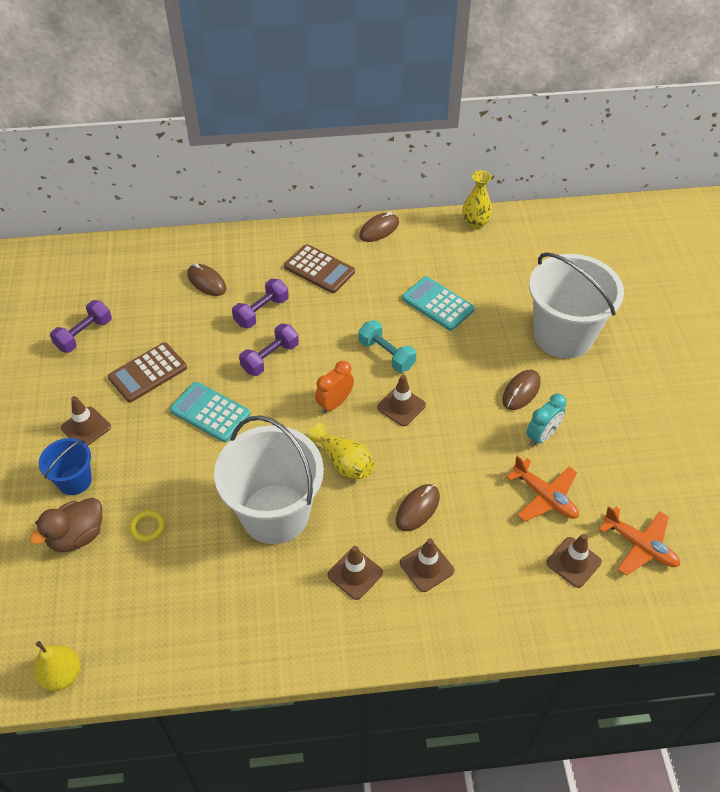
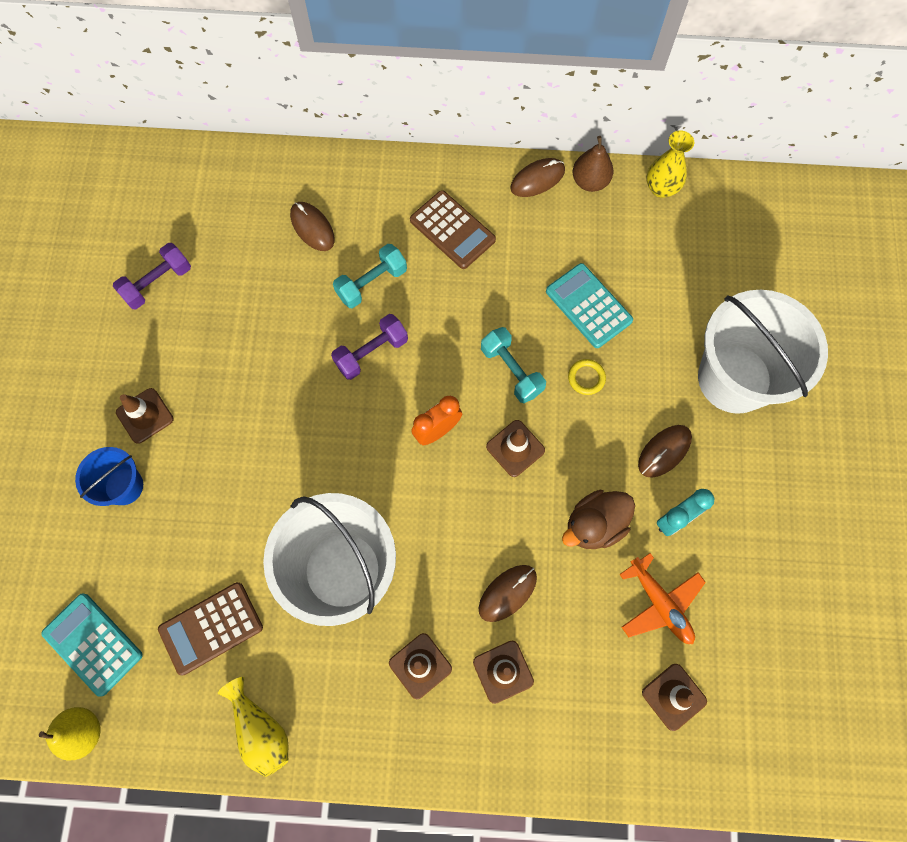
camera: 10 degrees right, 20 degrees up
(77, 536) = (118, 560): brown duck -> brown duck (594, 525)
(147, 373) = (225, 350): brown calculator -> brown calculator (211, 628)
(148, 527) = (198, 563): yellow ring -> yellow ring (586, 378)
(210, 412) = (289, 418): turquoise calculator -> turquoise calculator (93, 644)
(261, 312) = (371, 283): purple dumbbell -> turquoise dumbbell
(344, 462) = (434, 515): yellow vase -> yellow vase (261, 729)
(420, 226) = (590, 181): none -> brown pear
(640, 545) = (757, 689): orange plane -> none

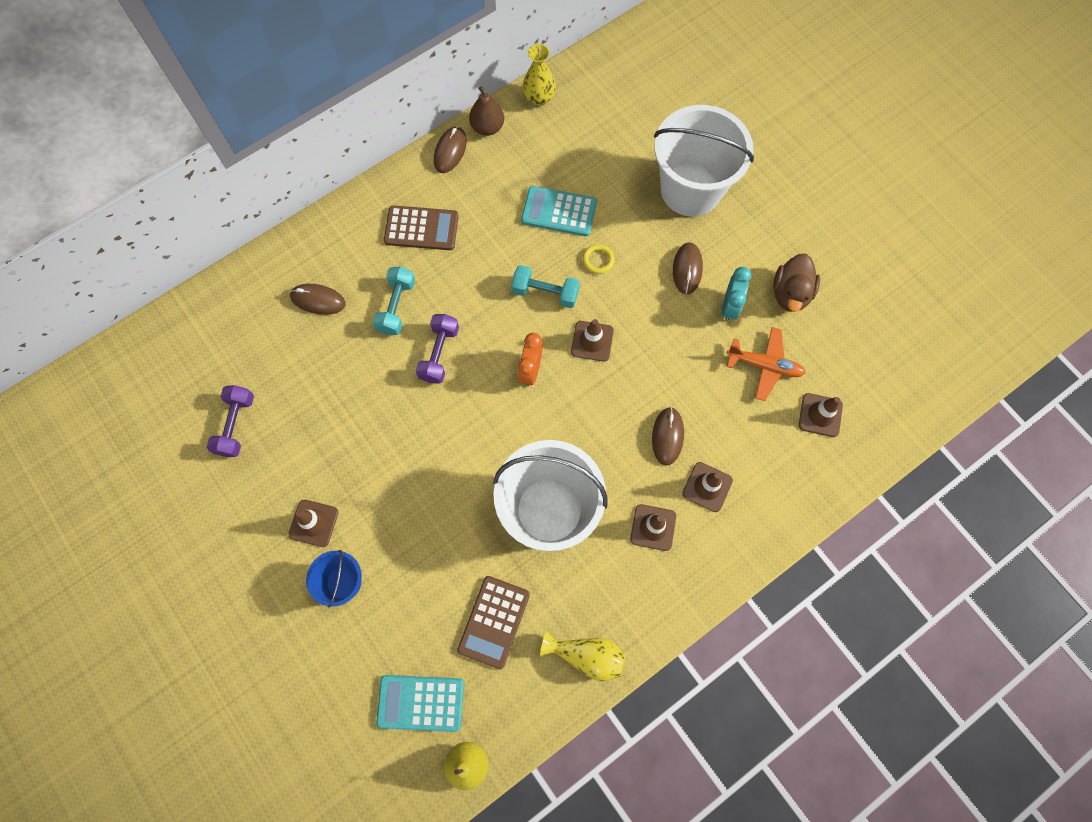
camera: 40 degrees left, 0 degrees up
(594, 525) = (684, 349): brown duck -> brown duck (790, 293)

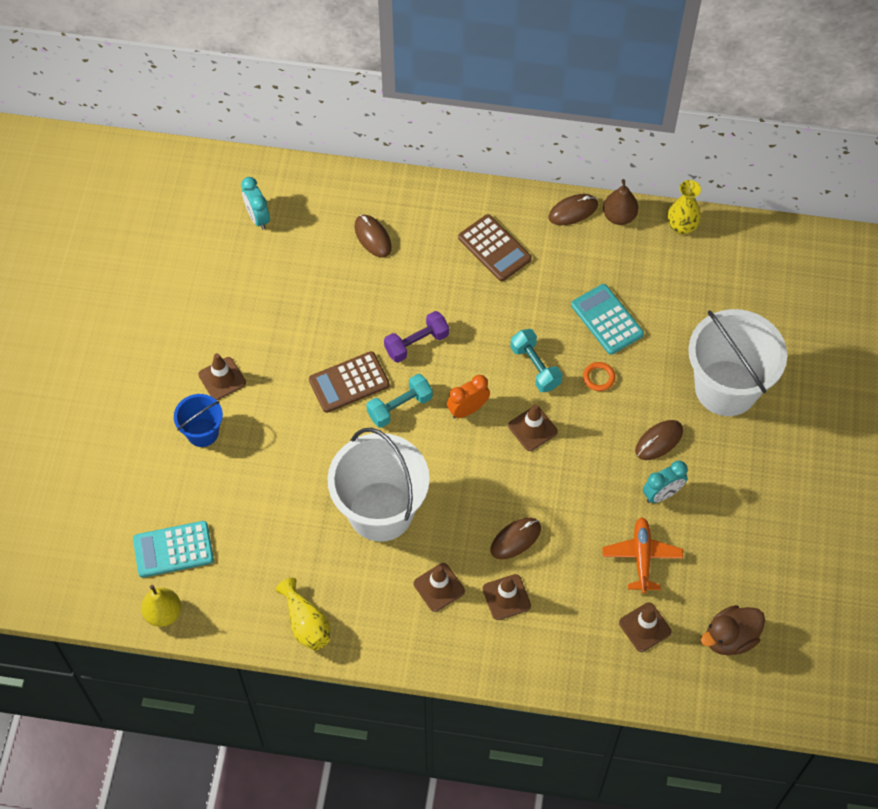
camera: 45 degrees right, 10 degrees down
(206, 365) = (257, 217): none -> turquoise clock
(236, 425) = (237, 273): purple dumbbell -> none
(396, 307) = (421, 287): turquoise dumbbell -> turquoise dumbbell (399, 407)
(420, 702) = (173, 549): turquoise calculator -> turquoise calculator turned 60 degrees counterclockwise
(494, 622) = (270, 545): brown calculator -> brown calculator (349, 382)
(598, 260) = (598, 377): yellow ring -> orange ring
(764, 365) = (641, 557): orange plane -> orange plane turned 150 degrees counterclockwise
(790, 293) = (720, 526): brown duck -> brown duck (730, 638)

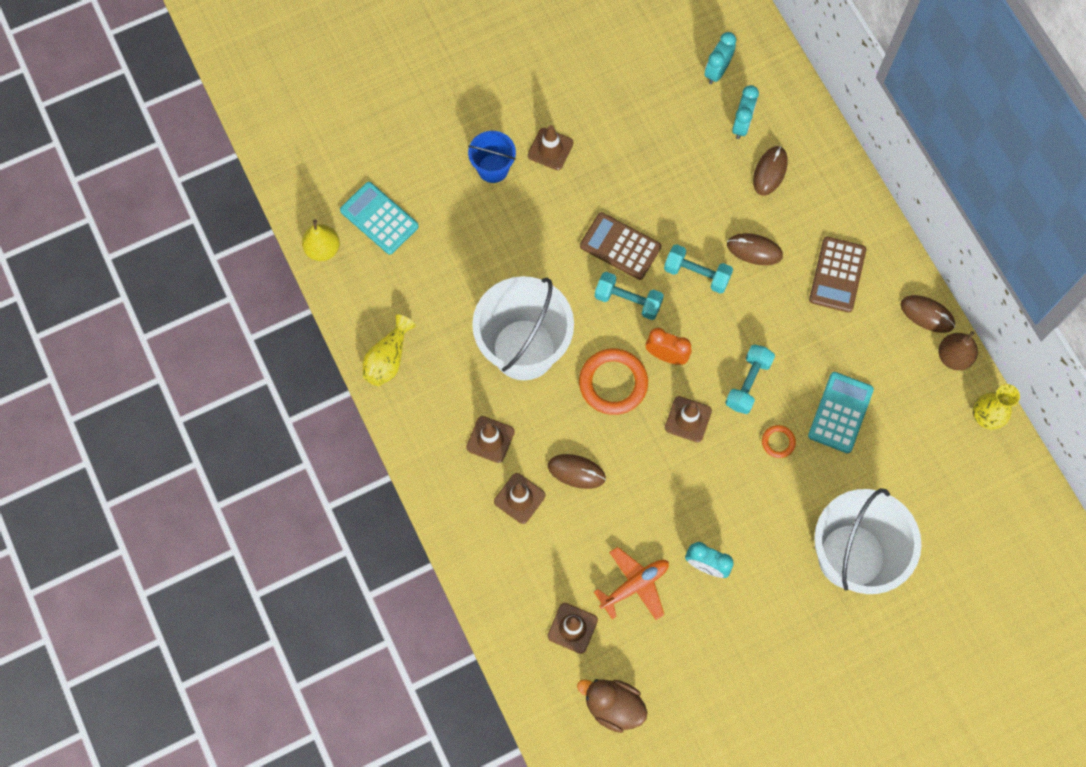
camera: 55 degrees right, 10 degrees up
(317, 230) = (741, 125): none -> turquoise clock
(416, 343) = (696, 274): purple dumbbell -> turquoise dumbbell
(461, 463) = (613, 383): none -> orange ring
(659, 441) = (755, 531): brown mouse -> brown mouse (754, 250)

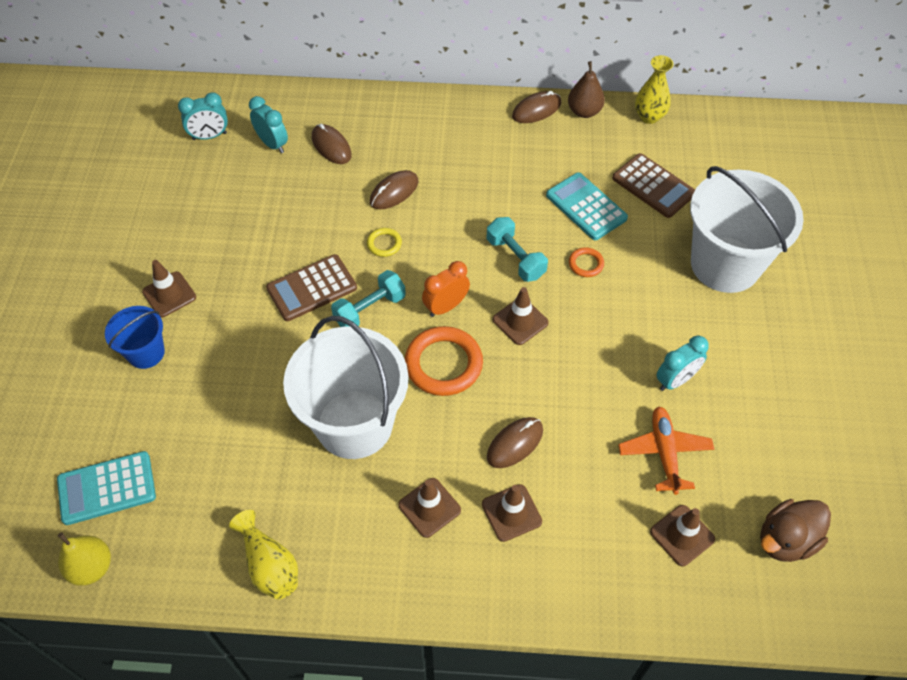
camera: 60 degrees left, 15 degrees down
(696, 274) = (384, 244): turquoise dumbbell -> yellow ring
(717, 71) = (209, 136): turquoise clock -> turquoise clock turned 75 degrees counterclockwise
(837, 275) = (459, 148): brown calculator -> brown calculator (653, 186)

